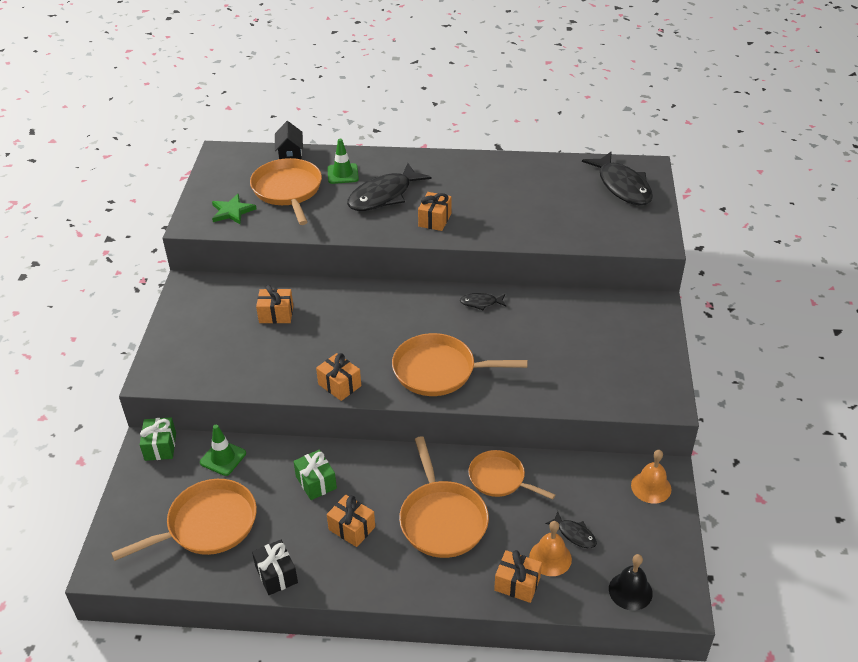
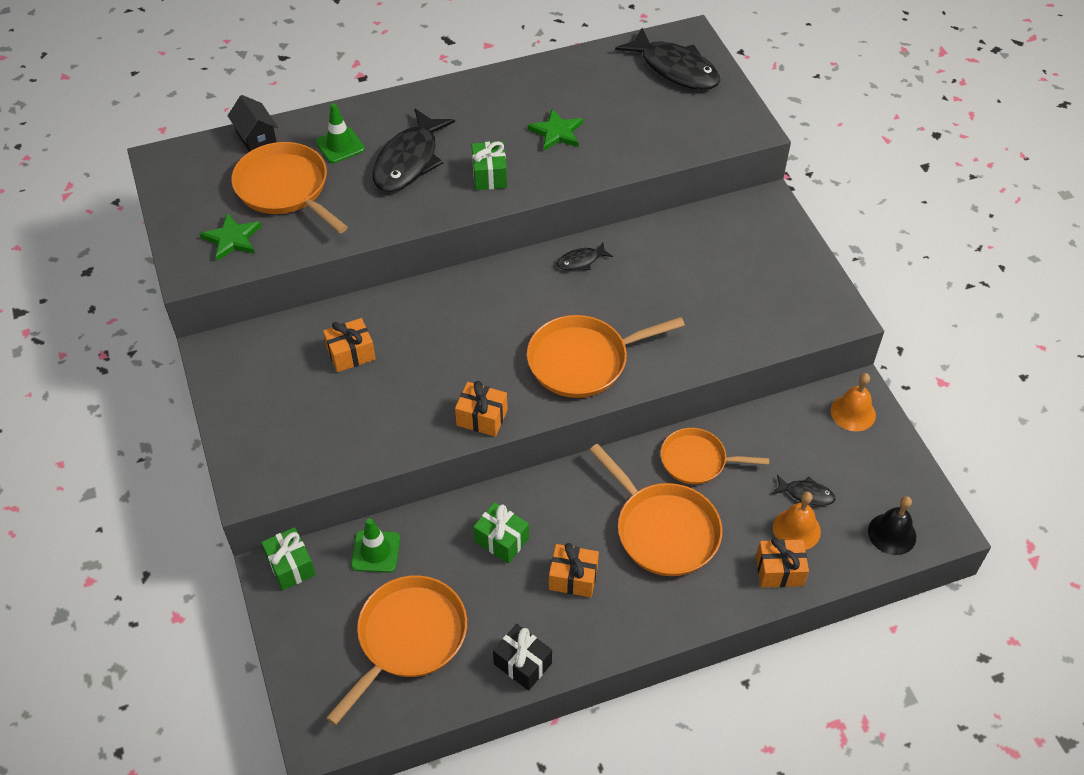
camera: 25 degrees left, 10 degrees up
(435, 220) = (489, 175): orange gift -> green gift
(503, 205) = (557, 132): none -> green star

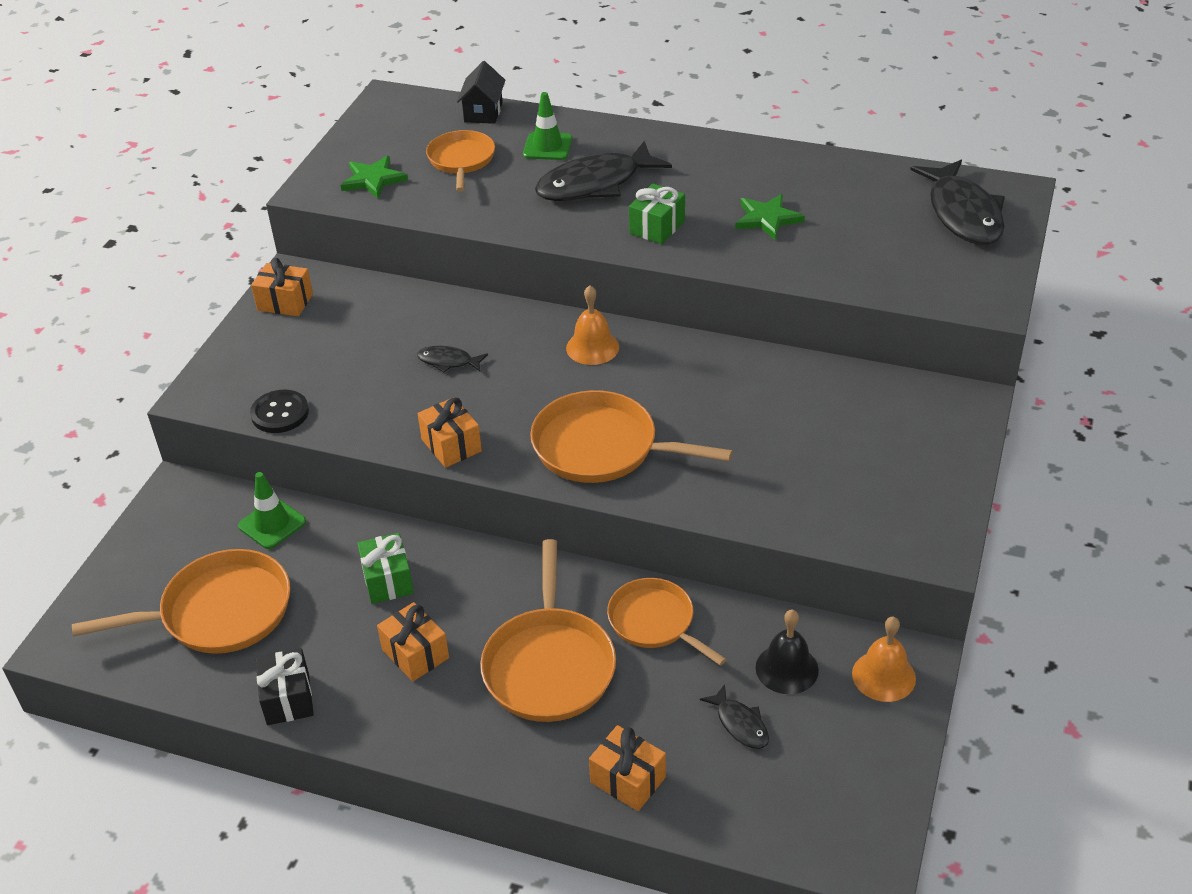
camera: 40 degrees right, 10 degrees down
(285, 188) = (461, 160): orange pan -> orange pan, size x0.66
(291, 566) = (194, 494): green gift -> none
(330, 466) = (280, 413): none -> black button
(351, 354) = (398, 333): orange gift -> orange gift (285, 302)
(581, 261) = (699, 359): black fish -> black fish (448, 361)
(796, 529) = (691, 751): orange bell -> orange bell (592, 347)
(892, 534) = (797, 825): black bell -> black bell (787, 668)

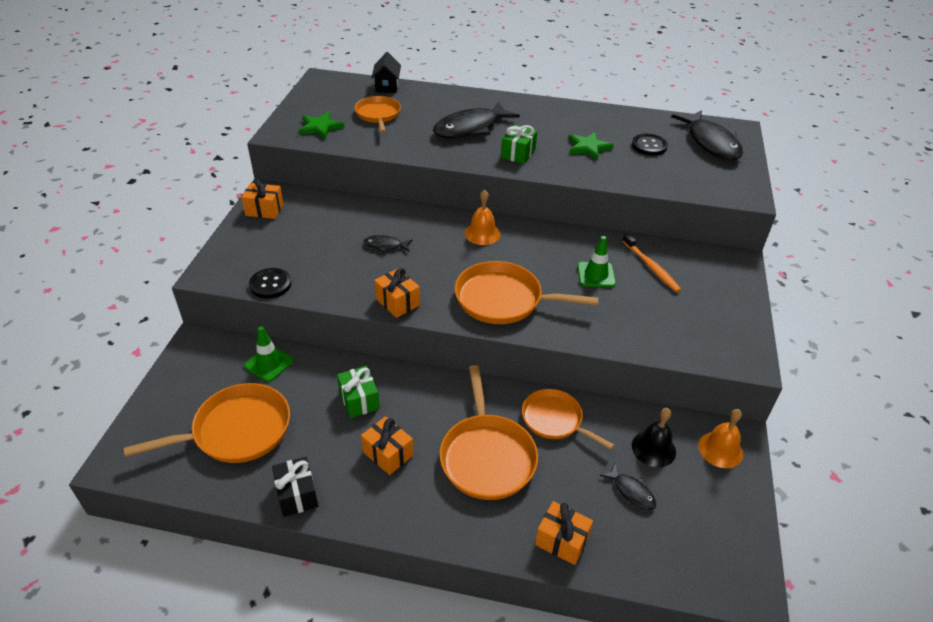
camera: 10 degrees left, 0 degrees up
(547, 147) = (434, 106): green traffic cone -> green traffic cone (596, 275)
(833, 407) = (651, 267): none -> orange toothbrush
(862, 218) = (649, 146): none -> black button

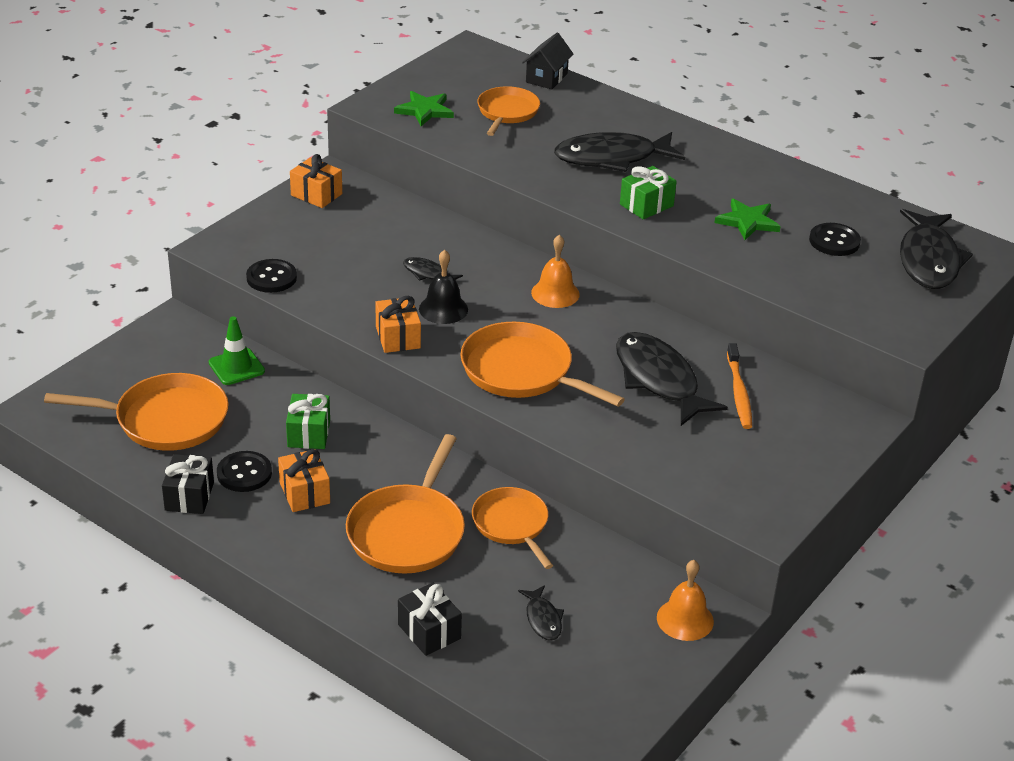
camera: 25 degrees right, 5 degrees down
(330, 455) = (244, 473): none -> black button
(561, 540) = (429, 631): orange gift -> black gift
(596, 275) = (658, 380): green traffic cone -> black fish
(653, 448) = (604, 590): black bell -> black bell (443, 309)

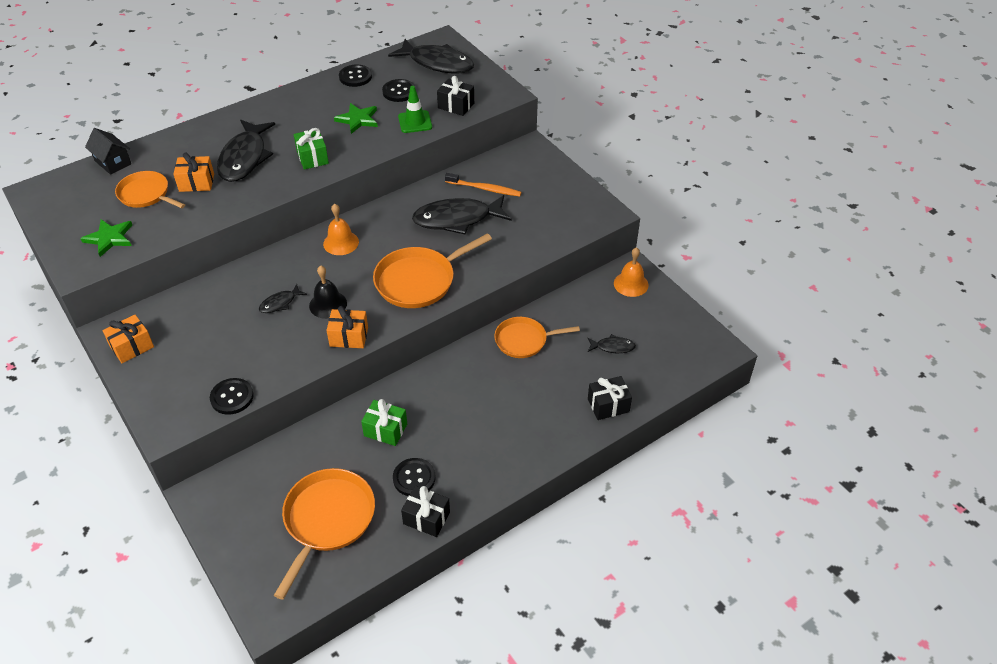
camera: 70 degrees left, 10 degrees up
(236, 367) = (283, 461): green traffic cone -> green traffic cone (415, 122)
(304, 493) = (450, 445): orange gift -> orange gift (196, 182)
(408, 532) = (512, 395): orange pan -> none
(837, 199) = (355, 77): none -> black button
(842, 296) = (456, 105): none -> black gift

